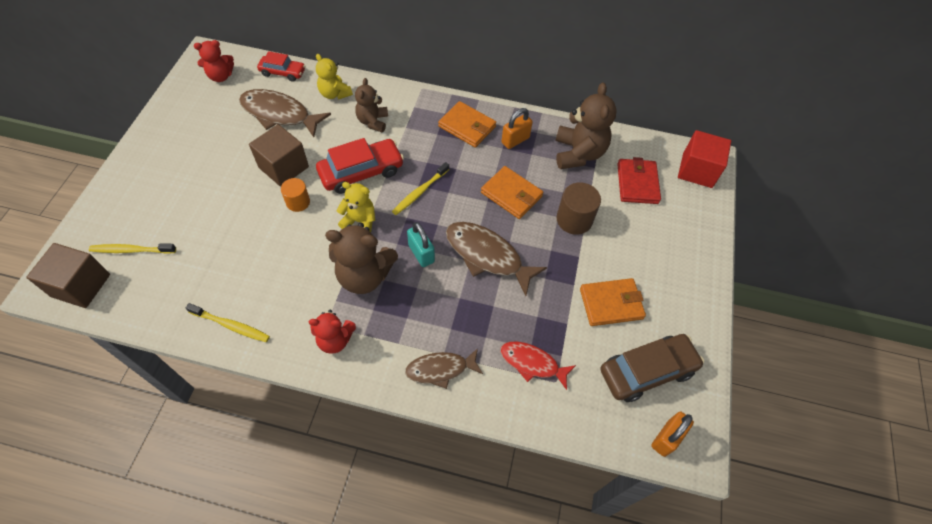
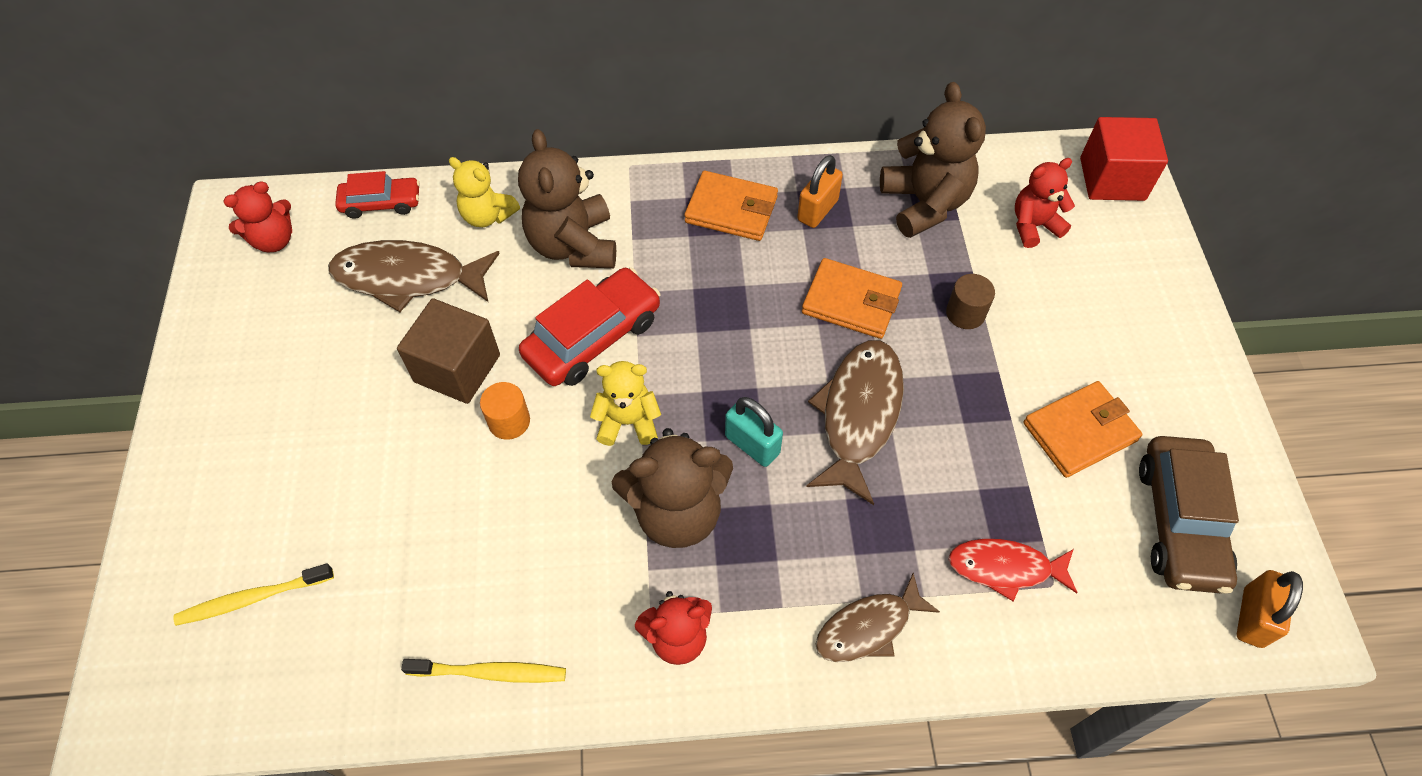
camera: 15 degrees left, 0 degrees up
(81, 285) = (187, 692): brown cube -> none
(373, 121) = (573, 245): brown teddy bear -> brown teddy bear, size x1.62
(420, 192) = (704, 342): yellow toothbrush -> none
(487, 256) = (858, 415): brown fish -> brown fish turned 90 degrees clockwise
(574, 219) = (965, 313): brown cylinder -> brown cylinder, size x0.65
(637, 183) = (1033, 226): red wallet -> red teddy bear
(647, 371) = (1179, 522): brown car -> brown car turned 135 degrees clockwise

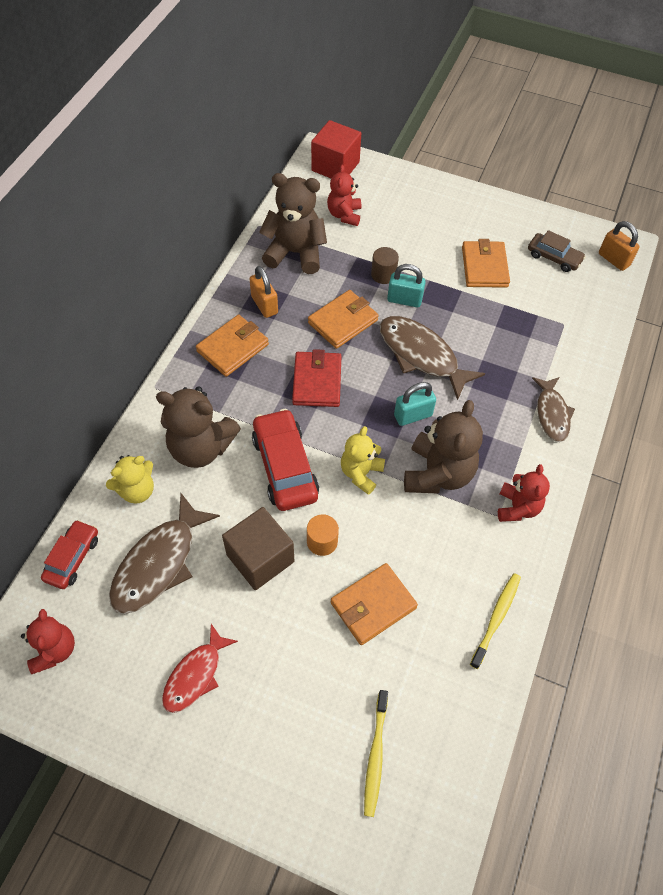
camera: 65 degrees left, 0 degrees up
(447, 514) = (373, 605): none -> orange wallet
(737, 315) = (317, 381): none -> red wallet
(940, 356) = (404, 300): none -> turquoise padlock
(1005, 568) = (545, 338): red fish -> red fish (195, 675)
(1179, 522) = (554, 257): brown car -> brown car, size x0.61

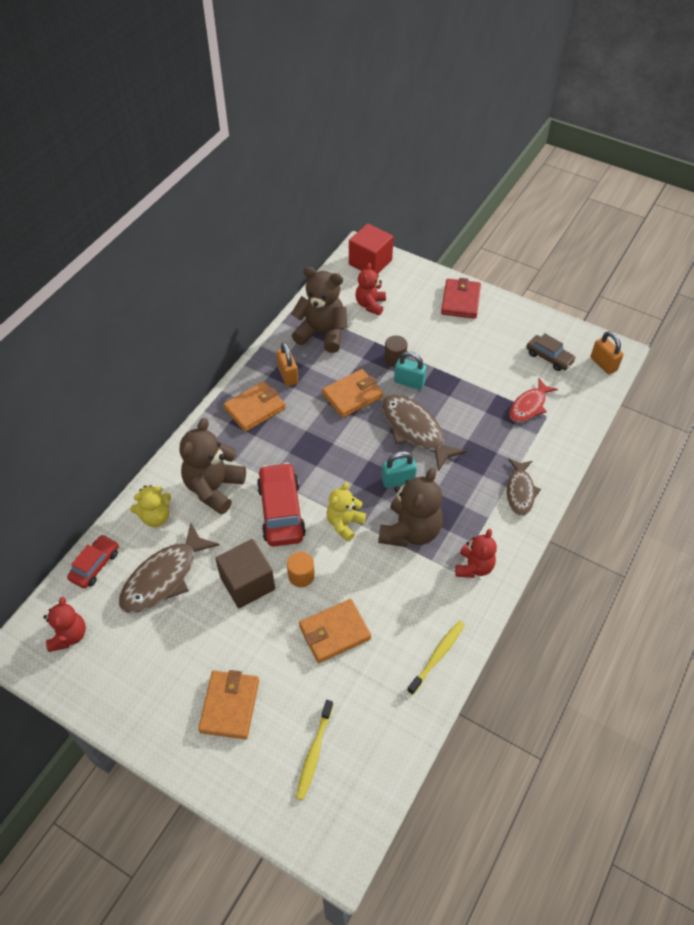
camera: 10 degrees right, 5 degrees down
(195, 675) = (178, 669): red fish -> red fish (529, 406)
(201, 448) = (214, 488): brown teddy bear -> brown teddy bear turned 90 degrees clockwise
(317, 381) = (321, 443): red wallet -> red wallet (460, 301)
(484, 267) = (485, 360): orange wallet -> orange wallet (230, 706)

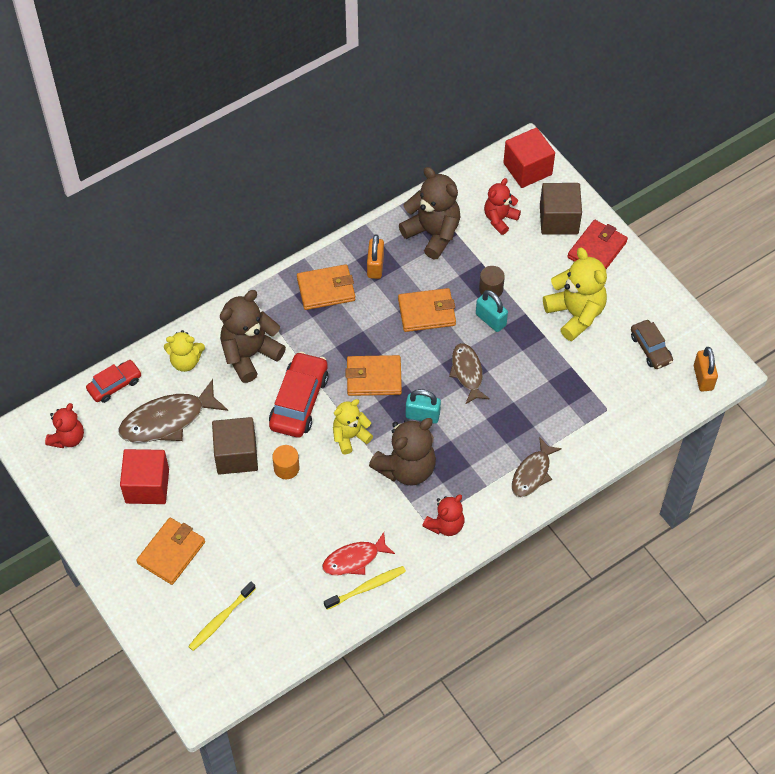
camera: 25 degrees right, 5 degrees up
(173, 649) = (147, 486): none -> red cube
(334, 632) = (289, 530): orange wallet -> orange wallet (374, 377)
(415, 430) = (467, 372): brown fish -> brown fish, size x0.64
(417, 289) = (558, 219): none -> brown cube
(474, 353) = (575, 314): none -> yellow teddy bear
(529, 406) = (596, 392): red fish -> red fish (354, 559)

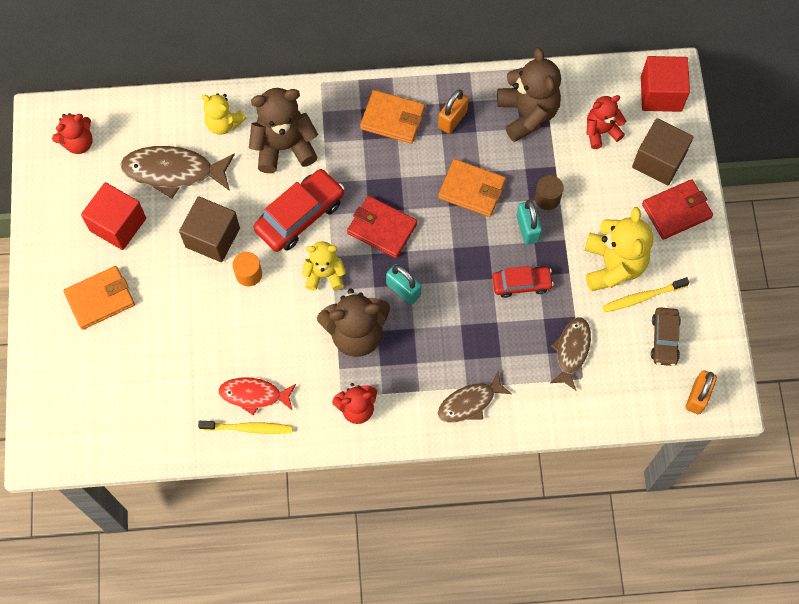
camera: 30 degrees right, 10 degrees up
(115, 385) = (149, 114): red car -> red car (521, 284)
(221, 619) = (104, 385): yellow toothbrush -> yellow toothbrush (643, 297)
(374, 377) = (382, 228): orange wallet -> red wallet
(467, 372) = (472, 270): brown fish -> brown fish (571, 351)

